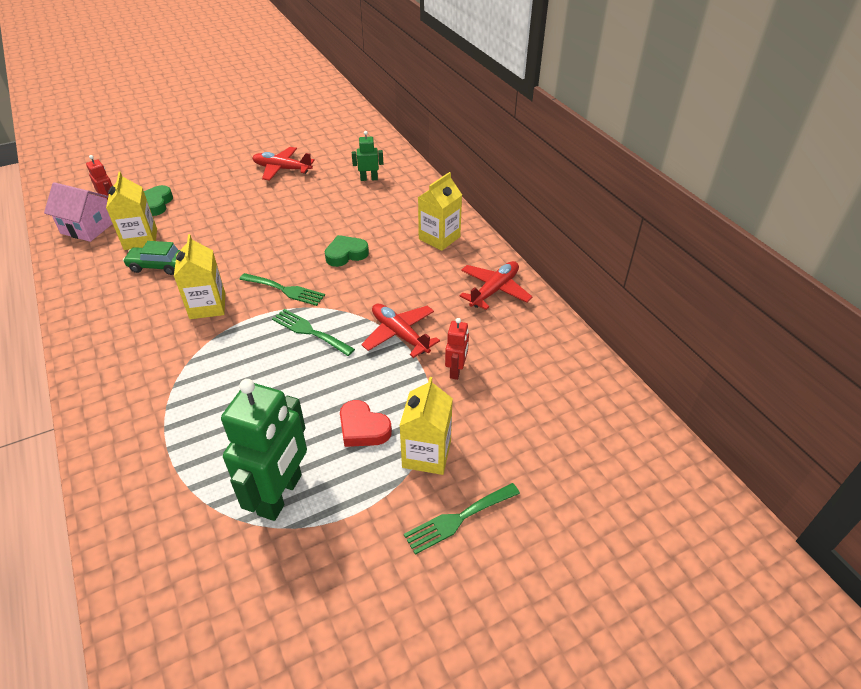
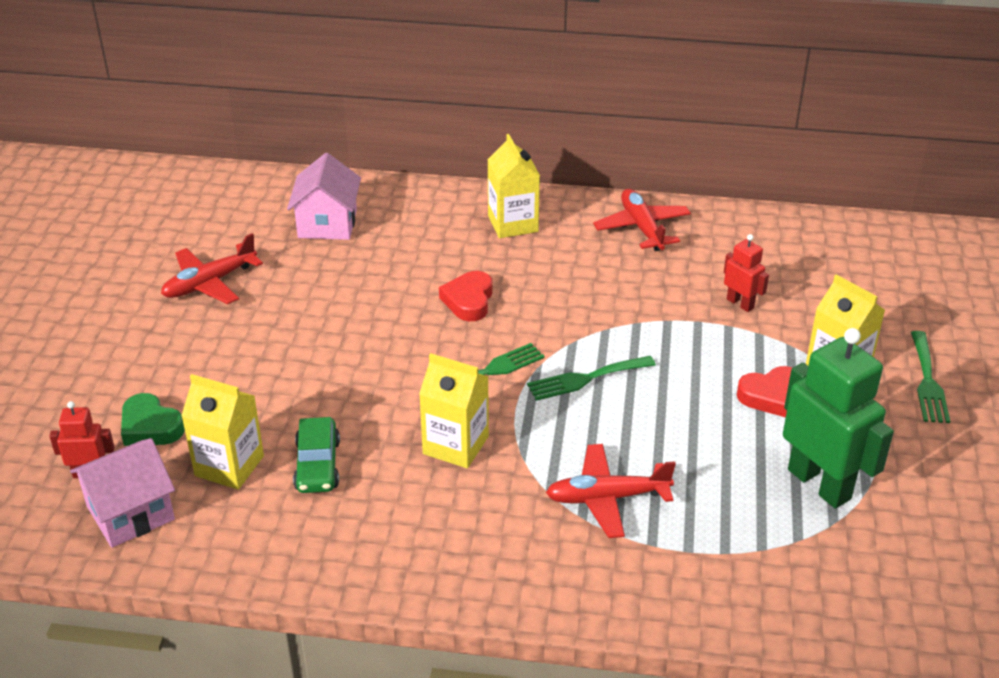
camera: 55 degrees left, 5 degrees down
(158, 266) = (317, 465): green car -> green car turned 45 degrees counterclockwise
(346, 254) = (469, 300): green heart -> red heart
(369, 179) = (327, 223): green robot -> pink house
(400, 334) = (652, 317): red plane -> red plane (607, 498)

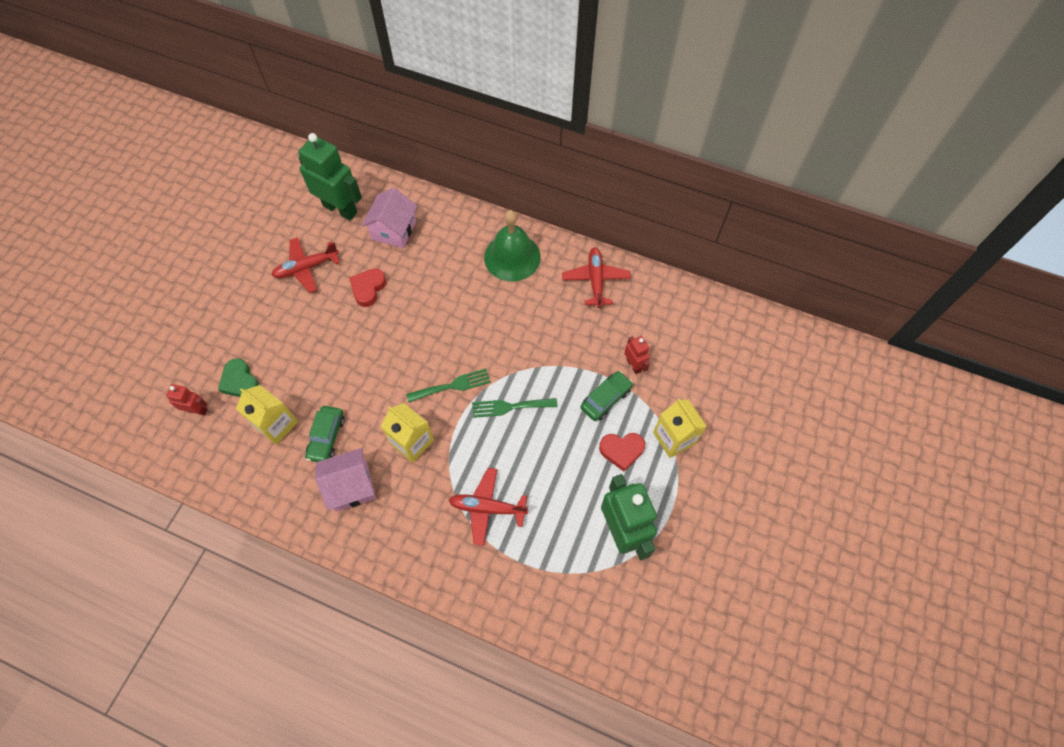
camera: 15 degrees right, 25 degrees up
(130, 513) = (212, 447): pink house -> pink house (351, 486)
(237, 214) = (340, 209): none -> green robot
(469, 300) = (460, 321): red heart -> red heart (368, 288)
(513, 223) = (512, 257): yellow carton -> green bell
(720, 345) = (605, 399): none -> green car
(927, 381) = (728, 464): green fork -> none

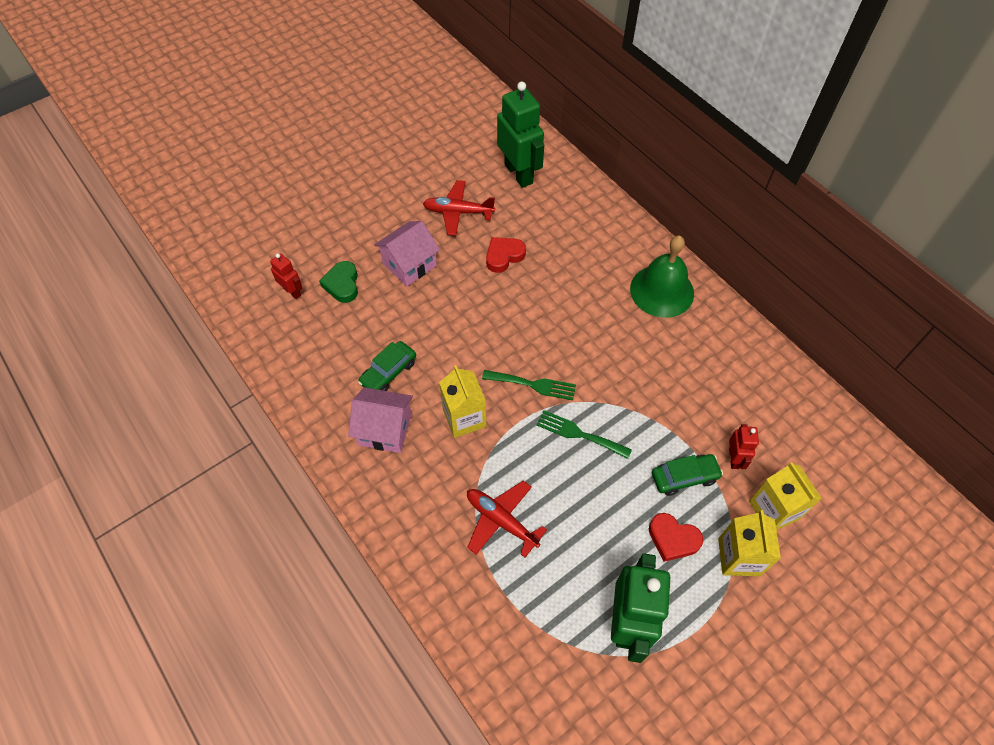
camera: 30 degrees right, 5 degrees down
(276, 424) = (351, 338): yellow carton -> yellow carton (774, 510)
(394, 230) = (558, 214): pink house -> pink house (409, 264)
(595, 280) = (738, 353): red plane -> none

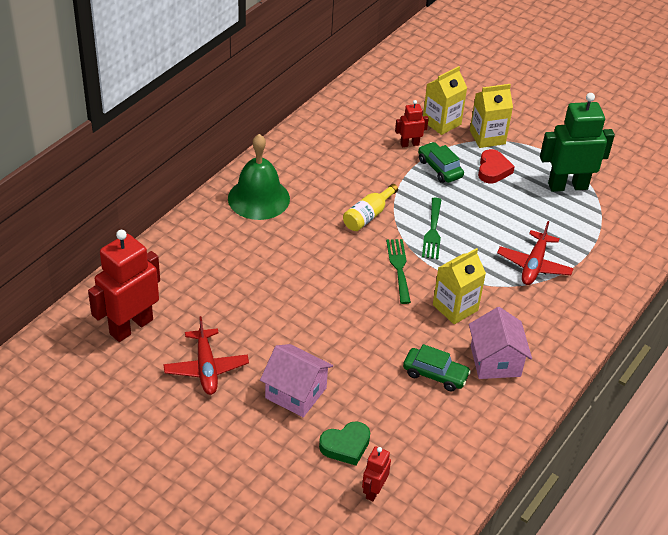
camera: 110 degrees left, 15 degrees down
(504, 256) = (256, 316): red heart -> none
(519, 173) = (131, 326): green robot -> red robot
(617, 379) = (368, 216): none -> yellow bottle

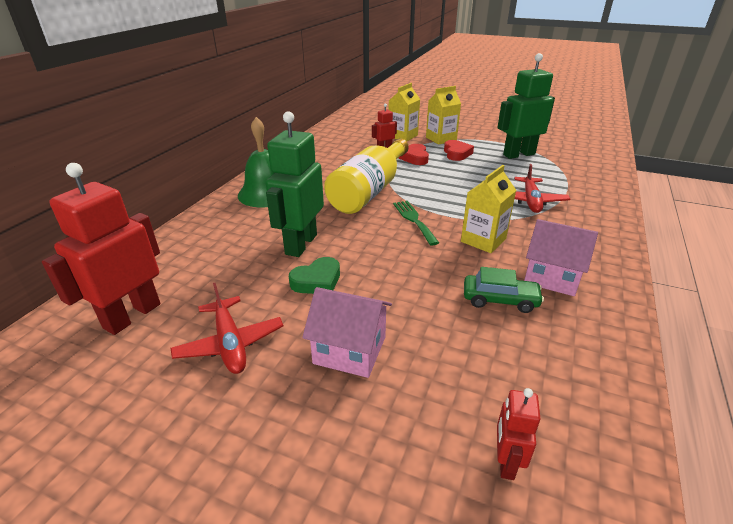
camera: 10 degrees left, 10 degrees down
(280, 277) = (300, 244): none -> green robot
(345, 446) = (438, 403): green heart -> green heart (317, 281)
(368, 216) = (369, 191): yellow bottle -> yellow bottle, size x2.05
(432, 231) = (430, 193): green fork -> none
(439, 168) = (415, 158): green car -> red heart
(495, 361) = (552, 276): pink house -> pink house turned 45 degrees counterclockwise

